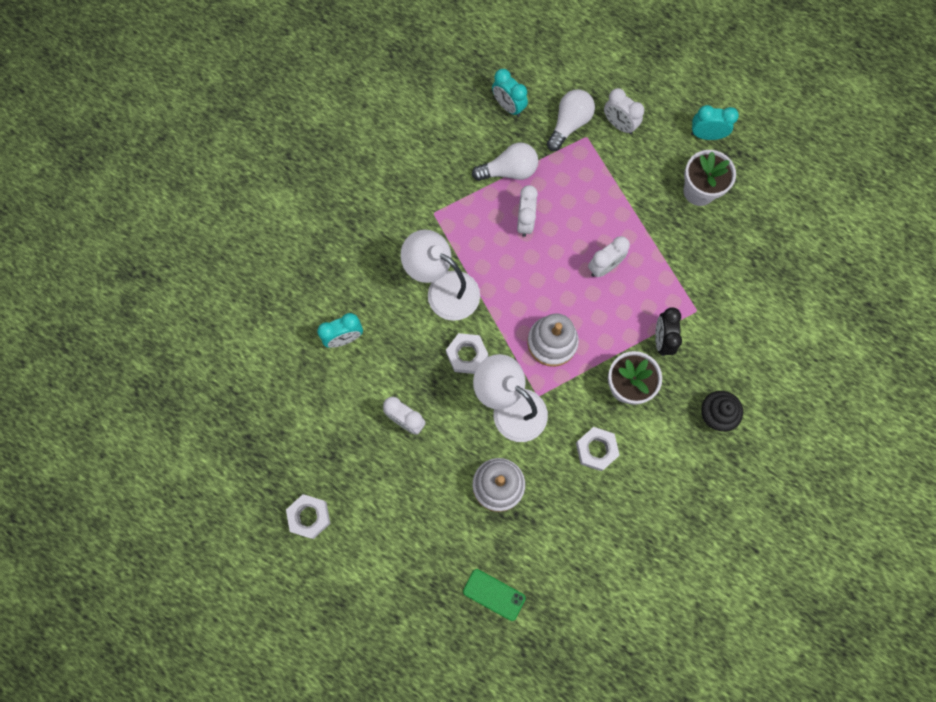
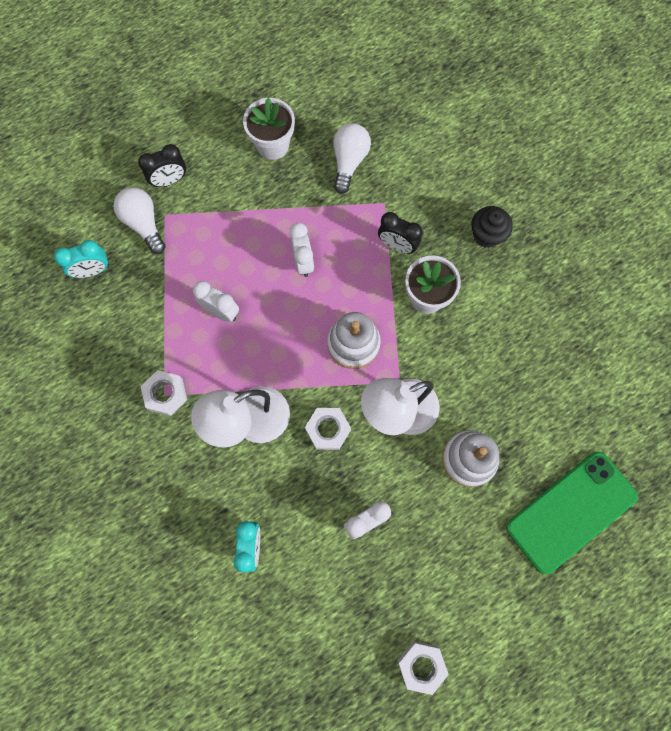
camera: 65 degrees left, 0 degrees up
(494, 594) = (571, 511): green phone -> green phone, size x2.10
(509, 171) = (160, 301): white light bulb -> white light bulb (349, 162)
(596, 450) = (474, 353): white nut -> white nut (166, 394)
(619, 125) = (169, 180): white clock -> black clock
(706, 135) = (222, 112): turquoise clock -> none

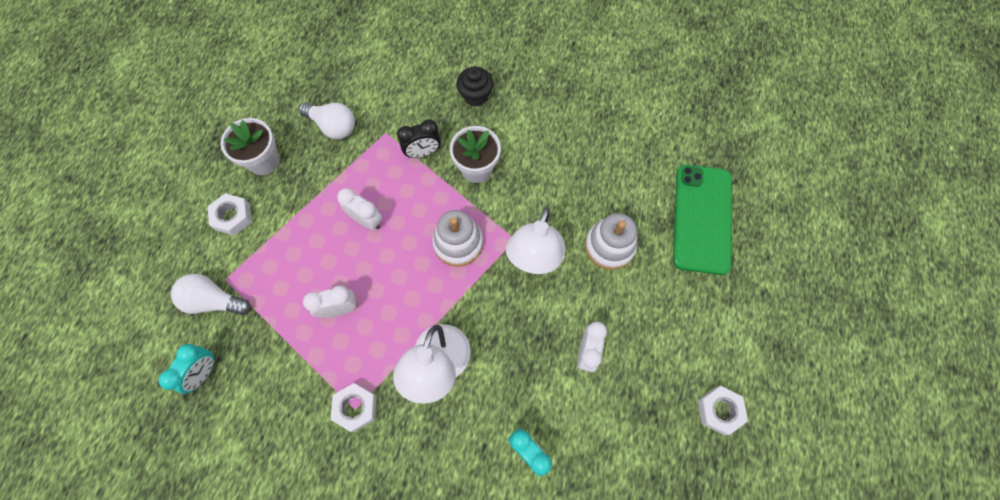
camera: 45 degrees left, 5 degrees down
(169, 180) = (204, 252): black clock -> none
(328, 429) = (499, 317): white nut -> white nut (232, 217)
(349, 162) = (333, 126): white light bulb -> white light bulb turned 150 degrees clockwise

